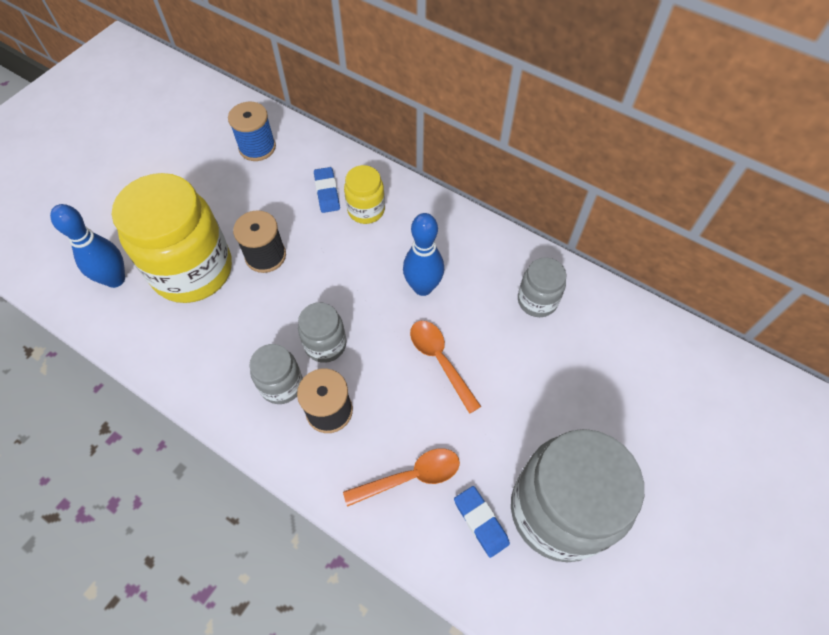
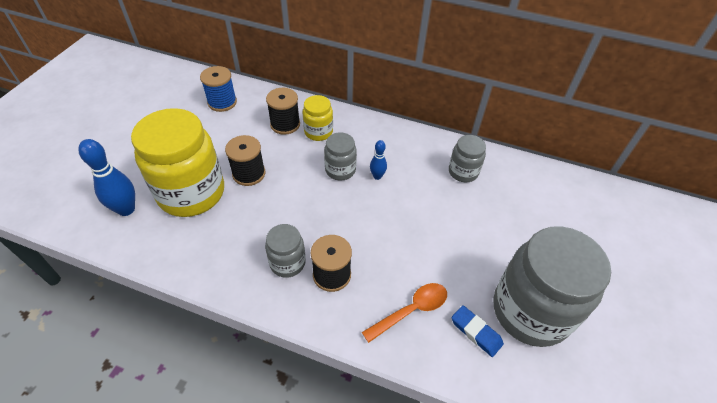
camera: 15 degrees left, 10 degrees down
(325, 344) = (314, 228): grey jar -> grey jar (340, 170)
(327, 192) = (285, 124): blue eraser -> black spool
(423, 287) = (377, 176): blue bowling pin -> blue bowling pin, size x0.56
(440, 361) = (406, 224): orange spoon -> none

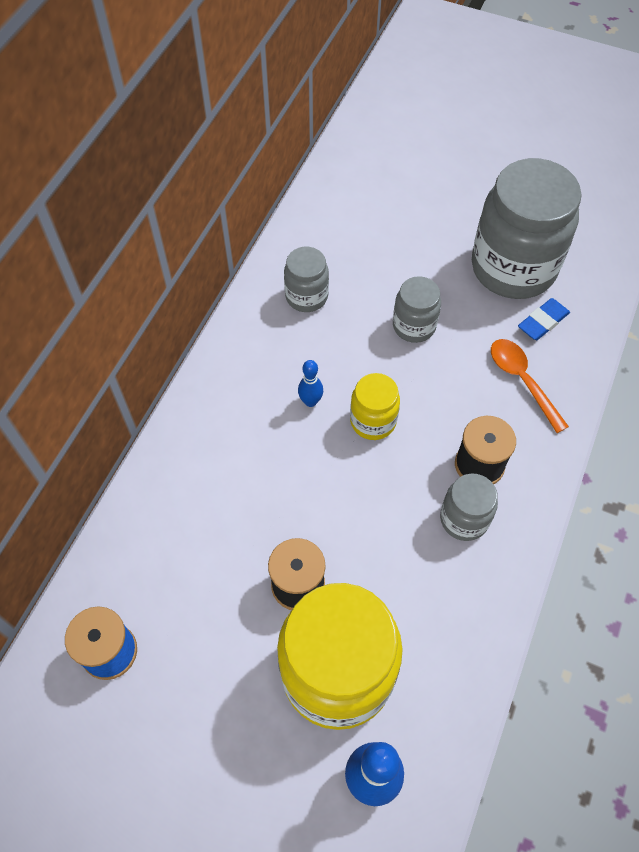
camera: 85 degrees left, 10 degrees up
(285, 124) = (184, 534): black spool -> none
(318, 132) = (209, 481): yellow jar -> yellow jar (373, 421)
(340, 170) = (296, 450): grey jar -> grey jar (414, 326)

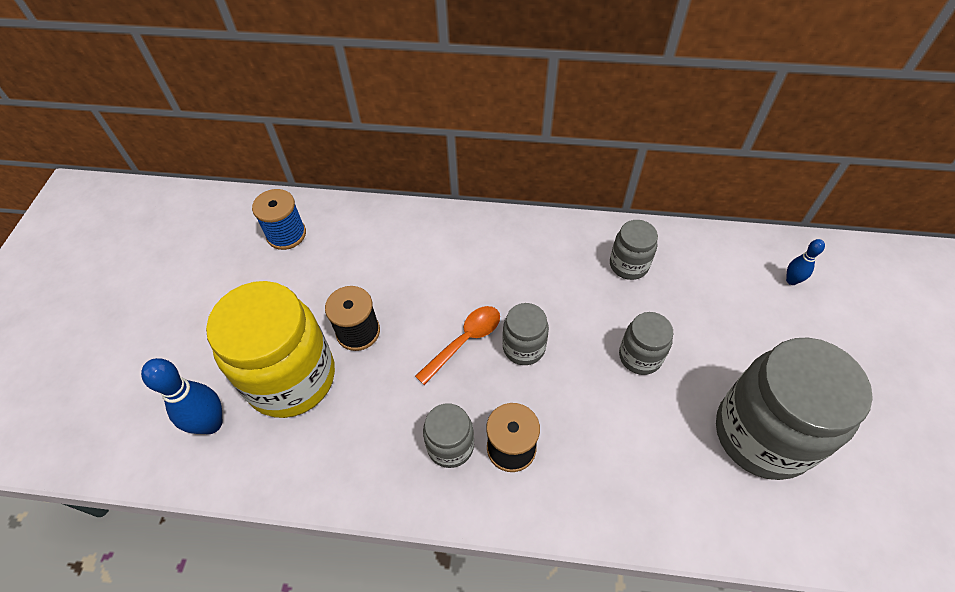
camera: 75 degrees right, 5 degrees down
(310, 401) = (524, 296): blue bowling pin -> blue bowling pin (791, 280)
(373, 421) = (524, 347): yellow jar -> grey jar
(522, 381) = (623, 471): orange spoon -> orange spoon (464, 341)
(542, 322) = (707, 478): blue eraser -> none

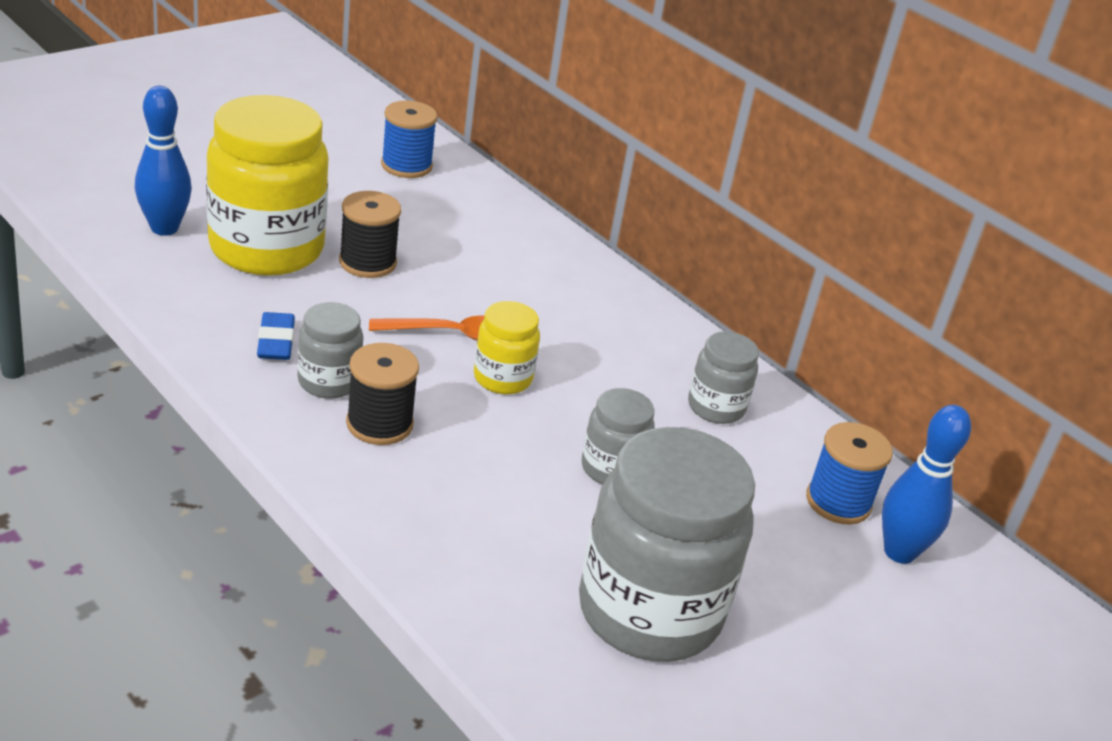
camera: 35 degrees right, 20 degrees down
(386, 446) = (276, 341): none -> blue eraser
(524, 347) = (502, 378): grey jar -> yellow jar
(738, 274) = (838, 502): none -> blue spool
(791, 280) = (899, 552): blue bowling pin -> blue bowling pin, size x1.80

